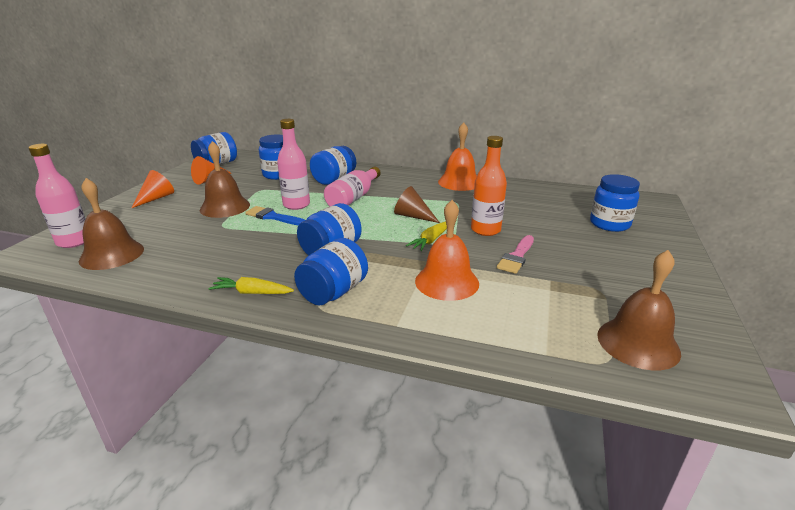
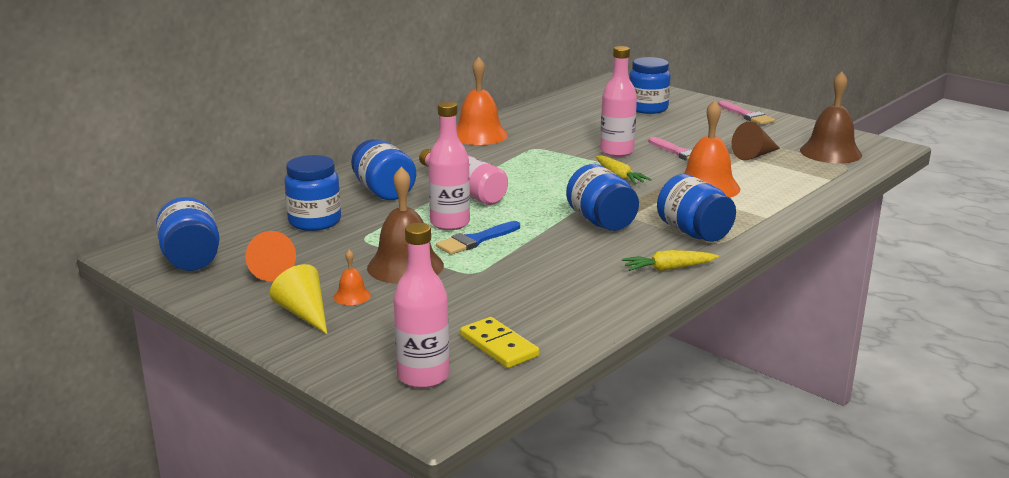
camera: 65 degrees left, 5 degrees down
(112, 254) = (498, 346): brown bell -> yellow domino
(156, 198) = (304, 313): orange cone -> yellow cone
(180, 203) = (352, 296): none -> orange bell
(252, 293) = (668, 268): yellow carrot -> yellow carrot turned 45 degrees clockwise
(412, 216) = (551, 173): brown cone -> brown cone (754, 155)
(485, 230) = (616, 151): orange bottle -> pink bottle
(675, 273) = (747, 115): none -> pink brush

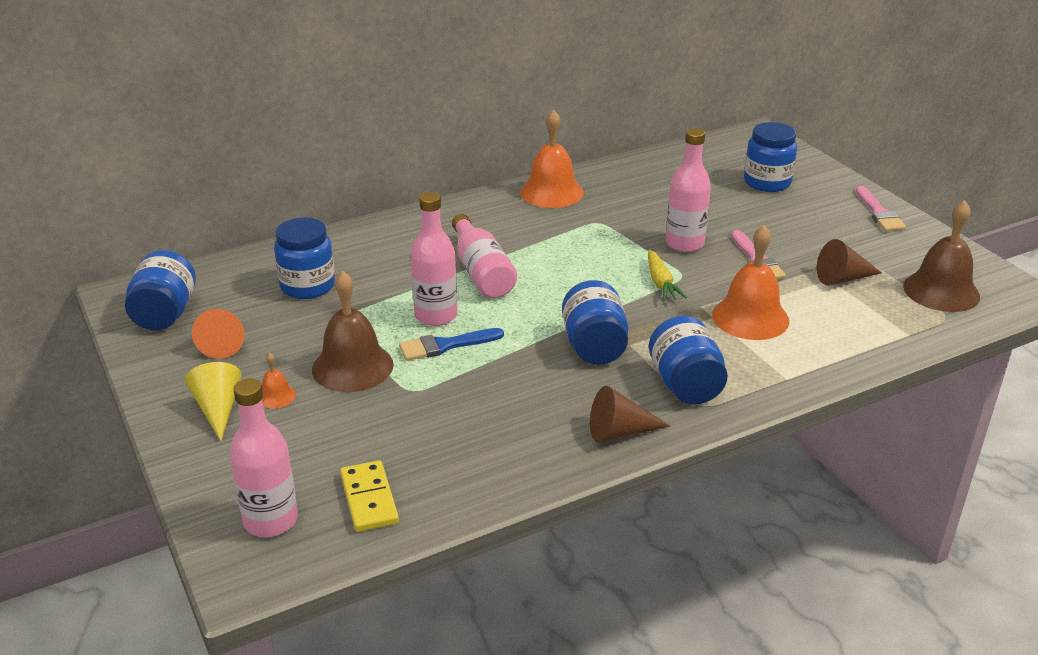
camera: 20 degrees right, 10 degrees up
(384, 191) = (400, 257): blue jar -> none
(668, 268) = (619, 432): yellow carrot -> brown cone

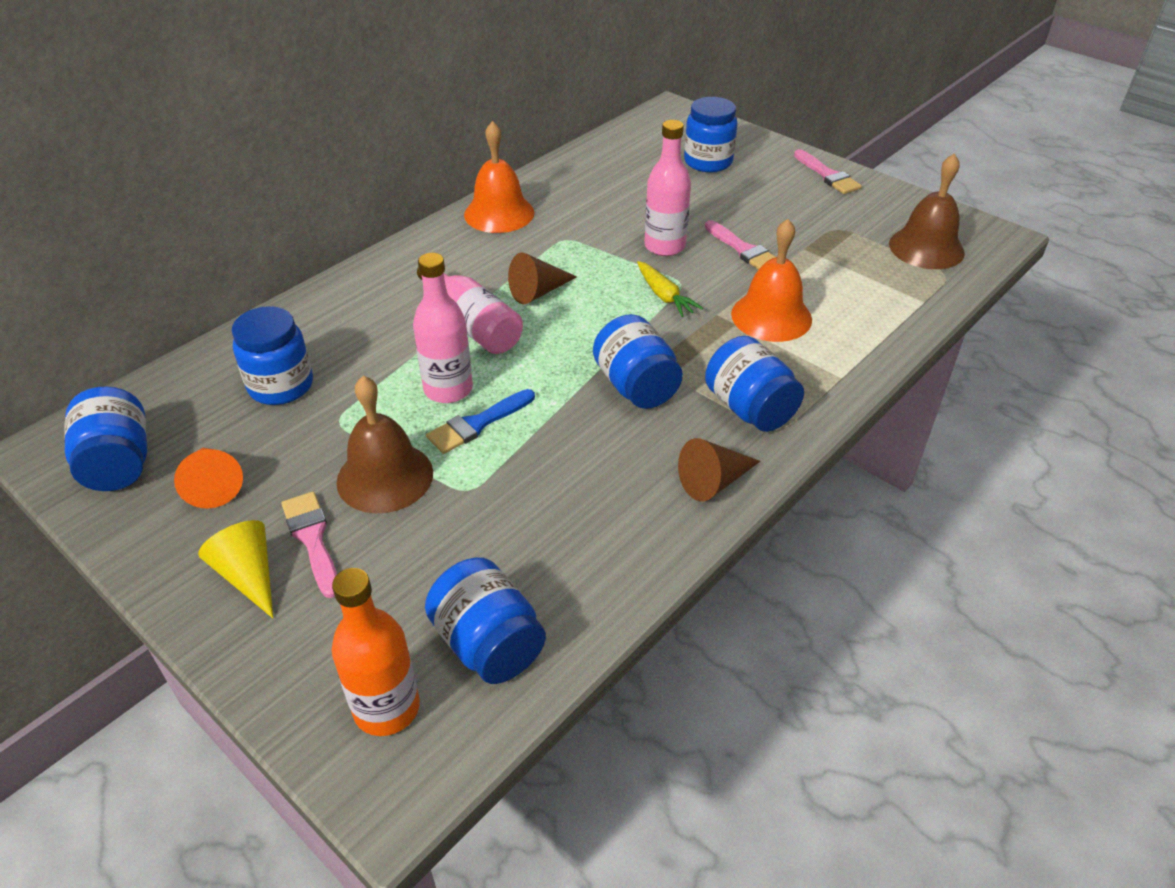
camera: 20 degrees left, 10 degrees up
(271, 521) = (386, 708): pink bottle -> orange bottle
(276, 396) = (312, 539): orange bell -> pink brush
(369, 499) = (488, 644): yellow domino -> blue jar
(842, 278) = (833, 253): brown cone -> brown cone (538, 292)

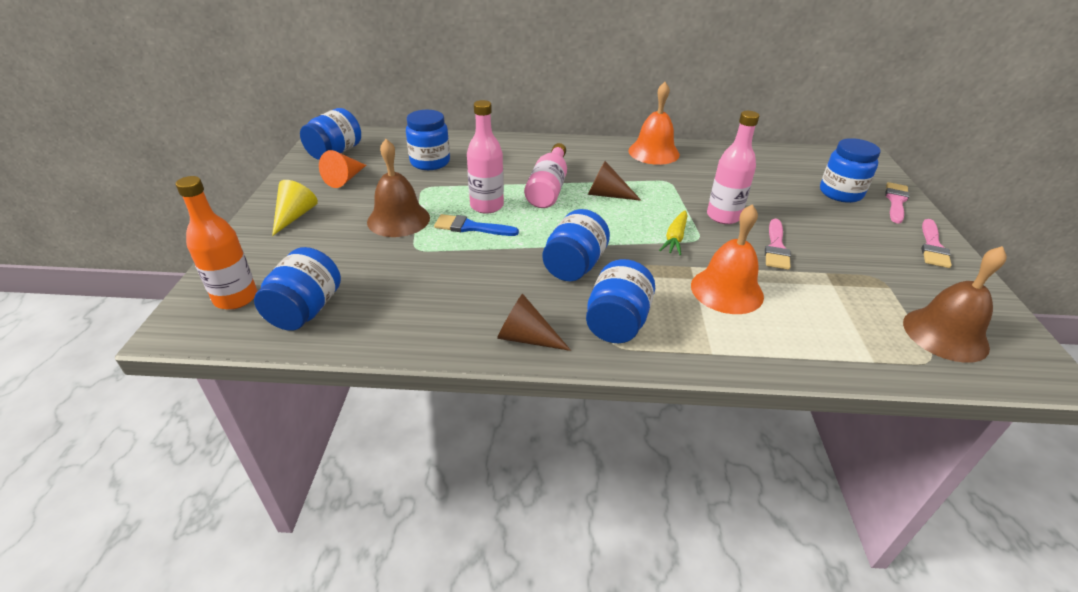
camera: 50 degrees right, 5 degrees down
(312, 539) = (334, 221): pink brush -> pink brush (896, 201)

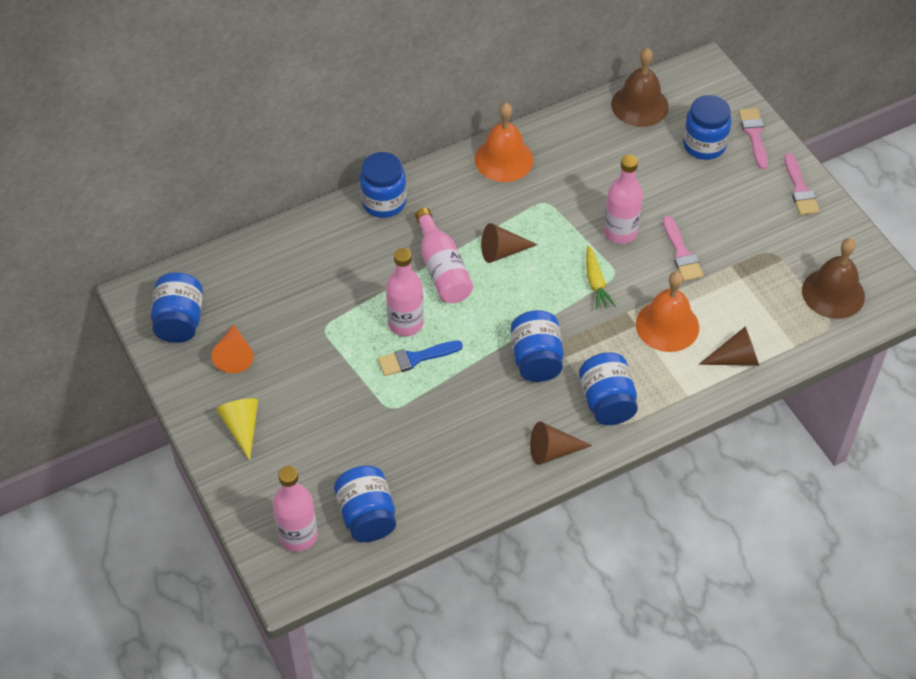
camera: 30 degrees left, 15 degrees up
(236, 298) = (298, 535): orange bottle -> pink bottle
(398, 219) = (342, 382): brown bell -> brown bell (639, 105)
(430, 162) = (294, 287): blue jar -> blue jar (384, 202)
(790, 344) = (735, 358): none -> brown cone

